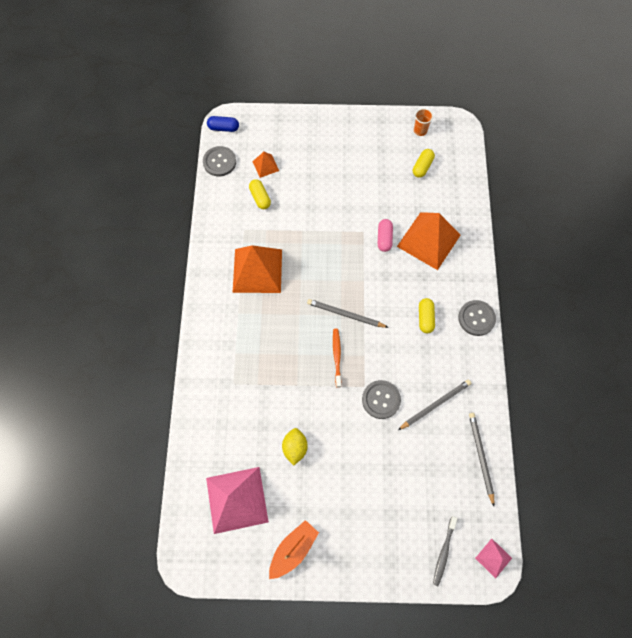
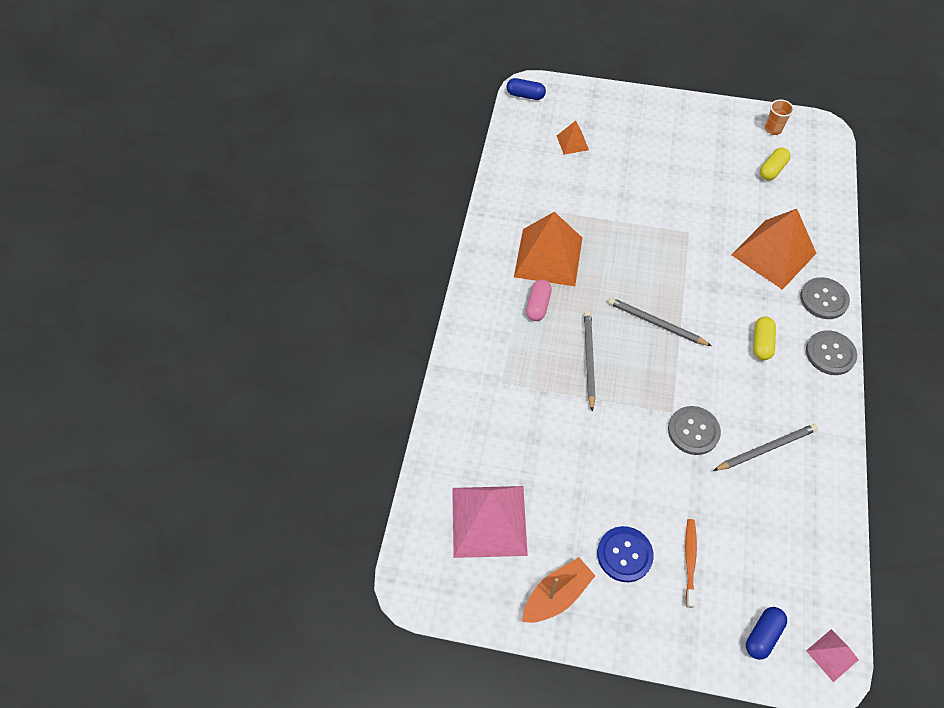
camera: 10 degrees right, 10 degrees down
(219, 162) = (515, 131): grey button -> grey button (823, 299)
(260, 198) = (561, 177): yellow capsule -> none
(295, 447) = (573, 470): yellow lemon -> none
(337, 356) = (640, 371): orange toothbrush -> orange toothbrush (690, 561)
(339, 508) = (624, 554): none -> blue button
(384, 238) = (715, 243): pink capsule -> pink capsule (538, 305)
(443, 552) = (762, 635): grey toothbrush -> blue capsule
(480, 456) = (823, 523): grey pencil -> grey pencil (588, 359)

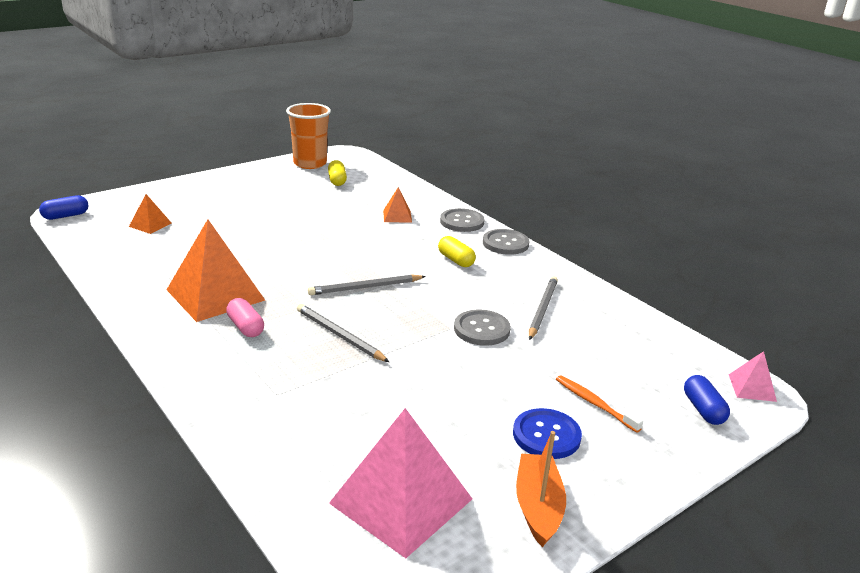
camera: 50 degrees left, 30 degrees down
(773, 129) = (310, 164): orange cup -> orange cup, size x2.03
(773, 254) = (397, 216): orange pyramid -> orange pyramid, size x0.47

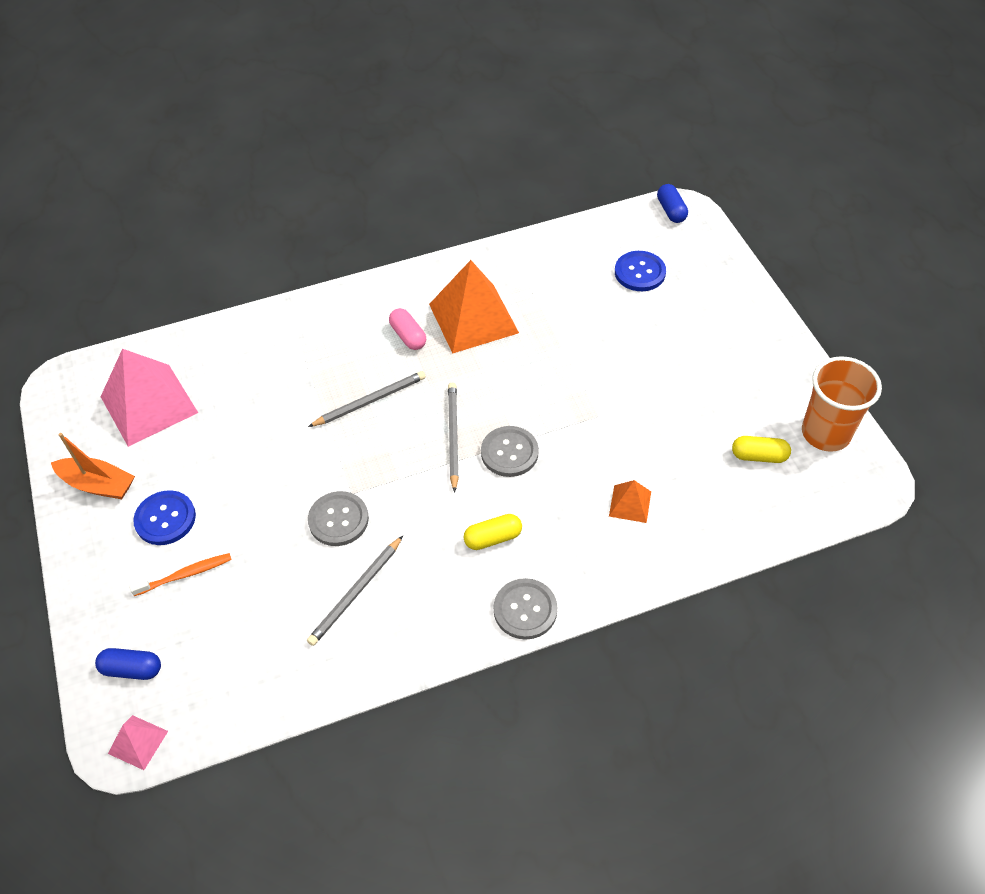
camera: 110 degrees right, 25 degrees up
(150, 224) = (640, 272): orange pyramid -> blue button
(246, 327) = (408, 336): pink capsule -> pink capsule turned 75 degrees clockwise
(462, 222) = (600, 576): grey button -> grey button (509, 452)
(542, 309) = (356, 592): grey pencil -> grey pencil turned 90 degrees clockwise

